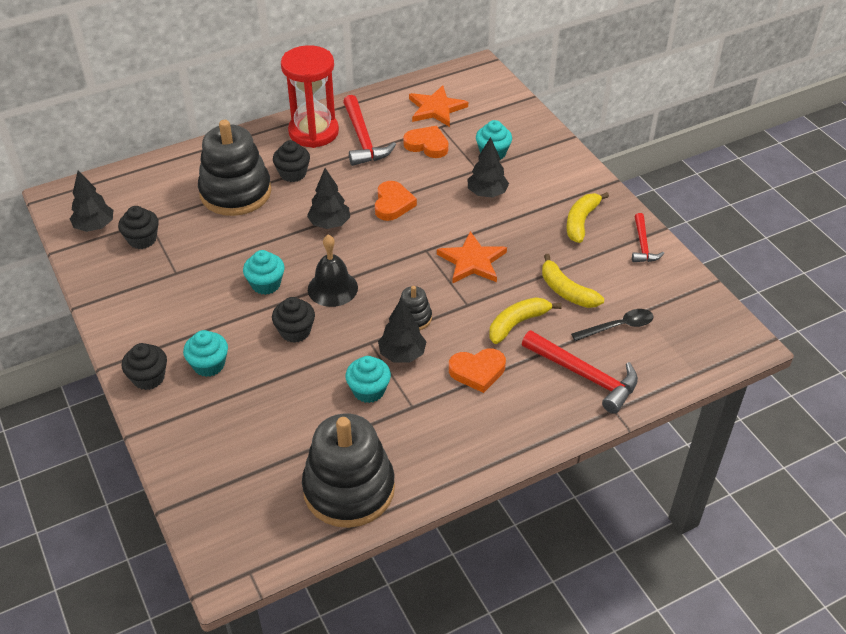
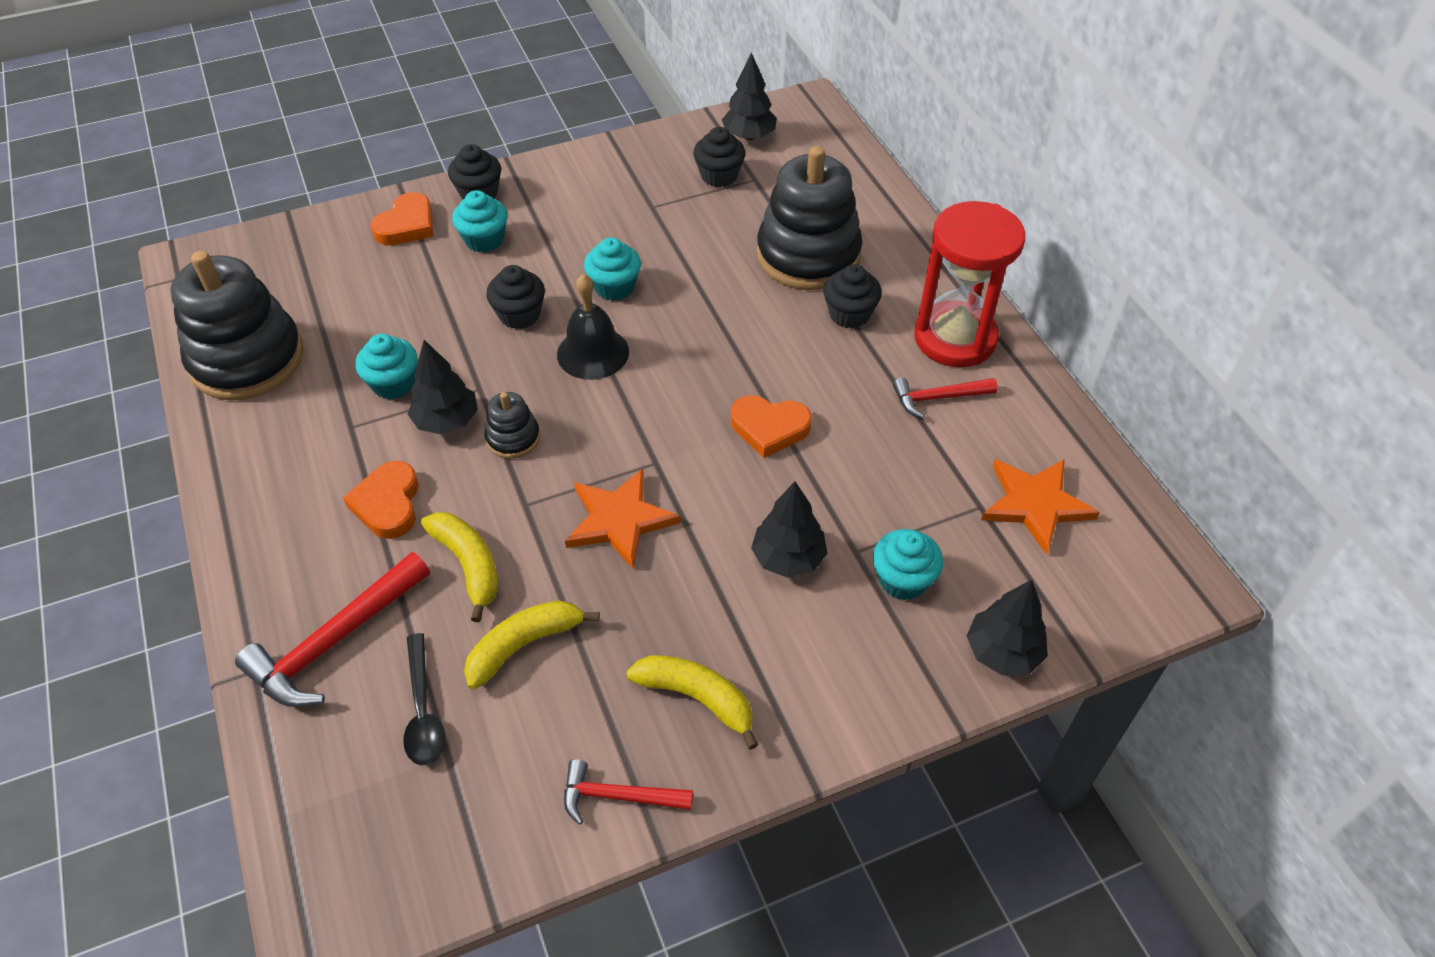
camera: 95 degrees right, 5 degrees up
(329, 224) = (730, 352): black tree -> black tree (1002, 652)
(363, 139) = (938, 398): red hammer -> red hammer, size x0.60
(427, 145) = (925, 483): orange heart -> orange heart (407, 225)

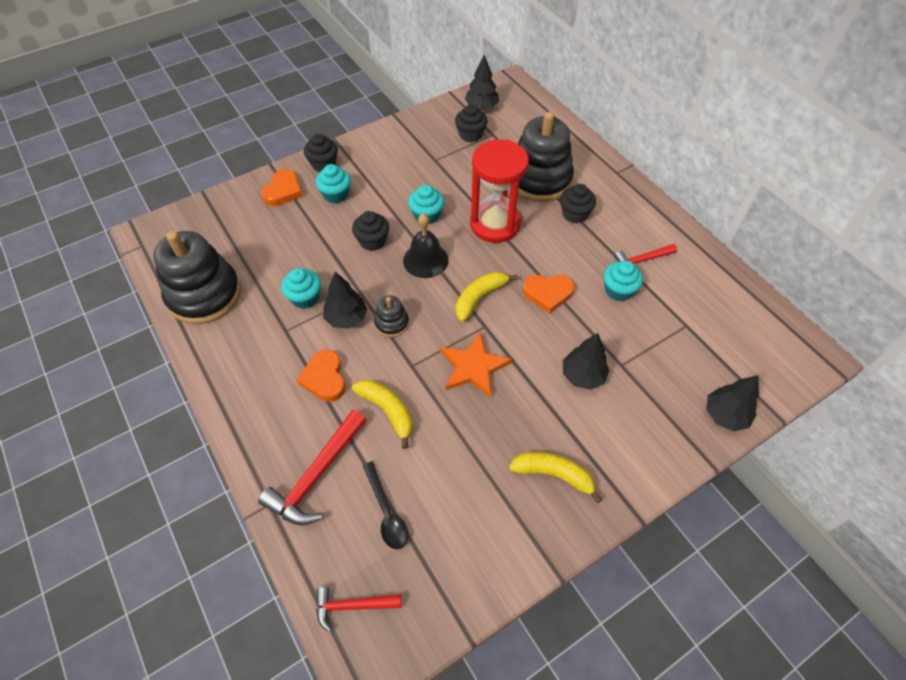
camera: 10 degrees left, 5 degrees up
(524, 645) = (437, 458): yellow banana -> yellow banana (479, 298)
(619, 796) = (524, 546): red hammer -> red hammer (353, 606)
(903, 579) = (654, 378): turquoise cupcake -> turquoise cupcake (618, 290)
(955, 338) = (641, 221): red hourglass -> red hourglass (495, 224)
(1035, 504) = (717, 319): orange star -> none

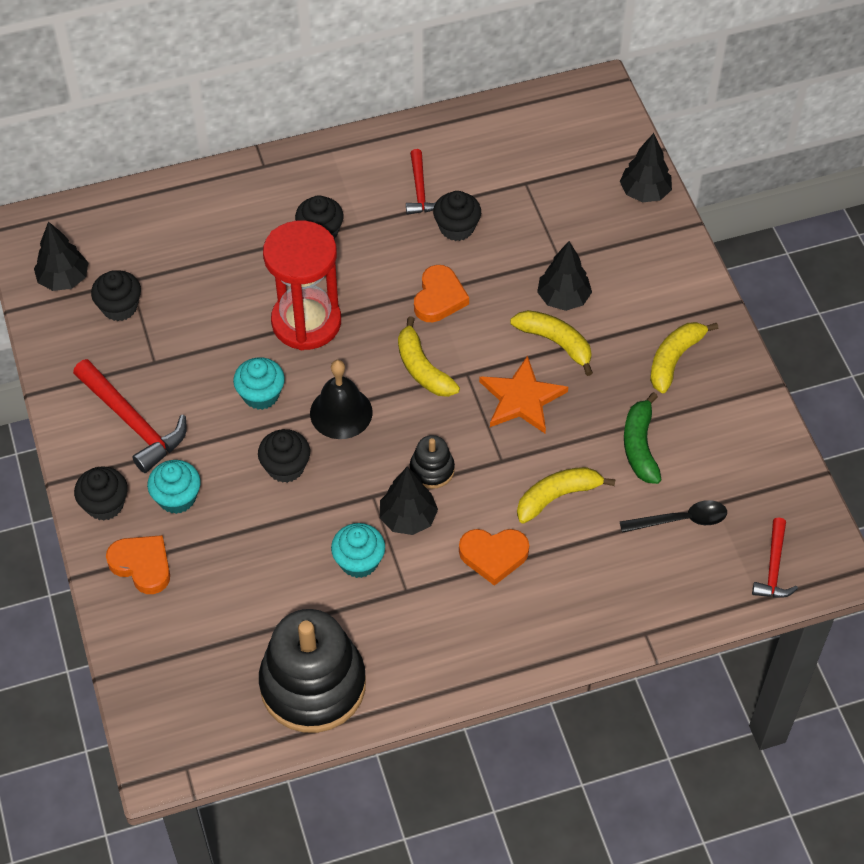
camera: 75 degrees left, 0 degrees up
(317, 475) = (621, 581): red hammer -> red hammer (132, 422)
(453, 464) = (640, 446): none -> green banana
(536, 379) = (555, 342): none -> yellow banana
(539, 179) = (243, 252): black stacking toy -> none
(618, 290) = (456, 228): turquoise cupcake -> black cupcake

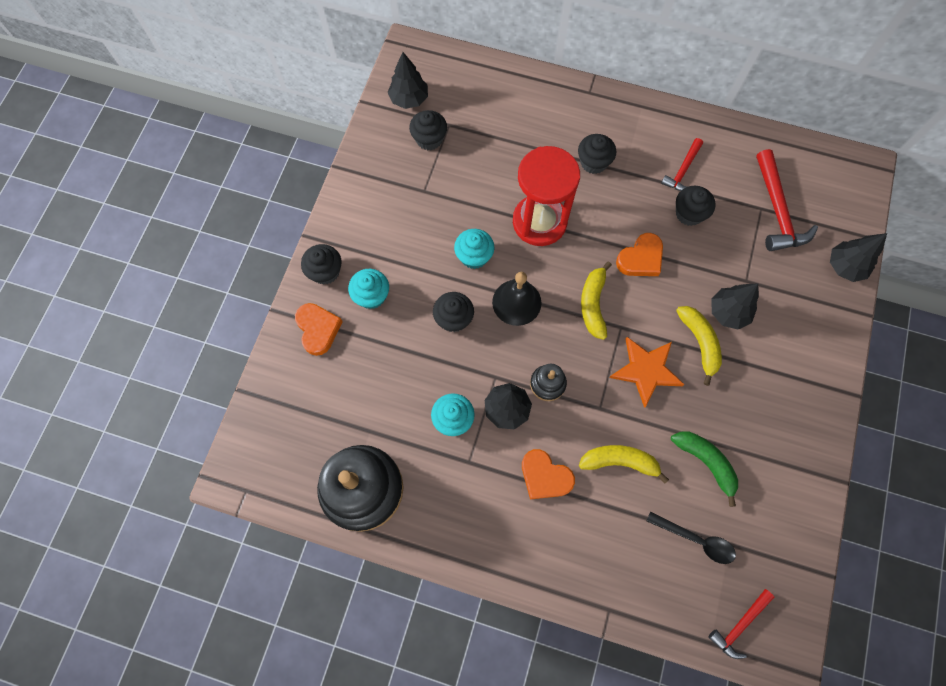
camera: 35 degrees right, 15 degrees up
(132, 422) = (382, 225): red hammer -> red hammer (777, 210)
(640, 446) = (705, 462): green banana -> green banana turned 105 degrees clockwise
(674, 359) = (777, 410): yellow banana -> none

